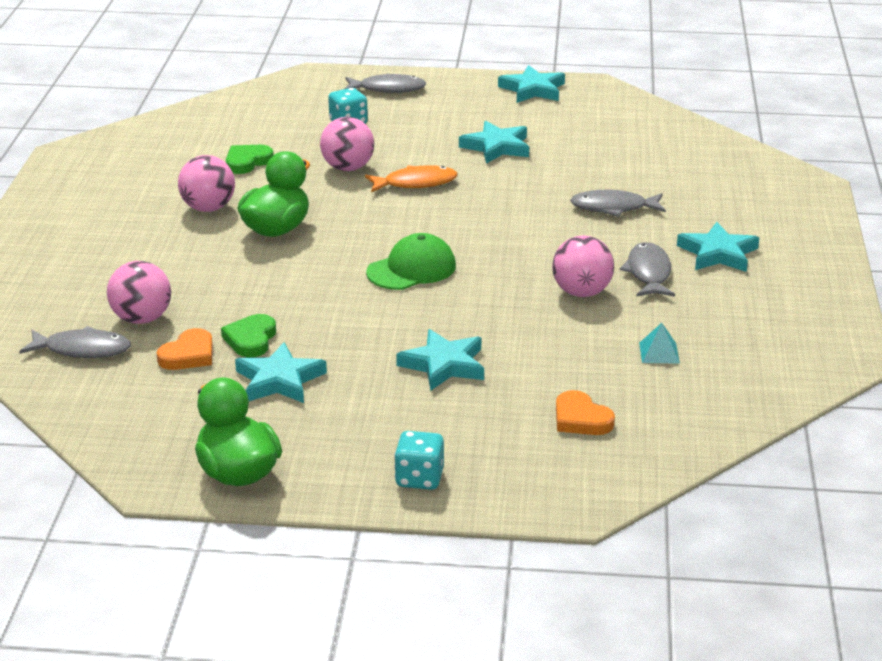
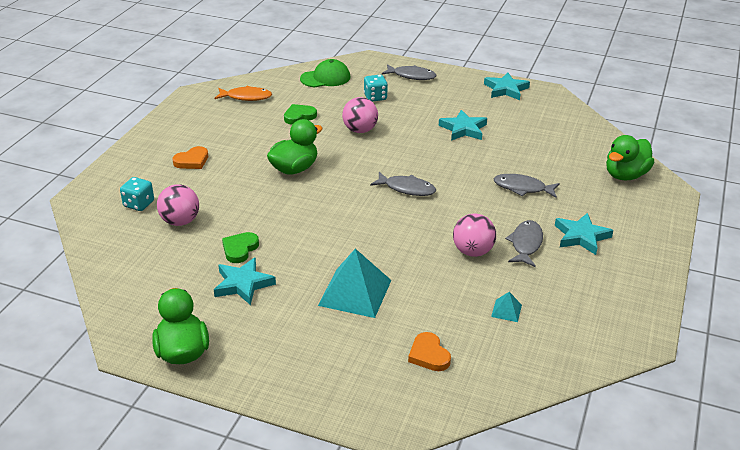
camera: 15 degrees right, 5 degrees up
(82, 350) = (134, 238): grey fish -> grey fish (407, 189)
(188, 355) = (196, 254): orange heart -> orange heart (192, 161)
(208, 208) = (259, 146): pink ball -> none
(411, 269) = (367, 213): green cap -> green cap (325, 78)
(416, 183) = (398, 148): orange fish -> orange fish (246, 97)
(419, 478) = (298, 381): turquoise dice -> turquoise dice (139, 204)
(444, 365) = (355, 292): turquoise star -> turquoise pyramid
(744, 173) = (625, 175): none -> green duck

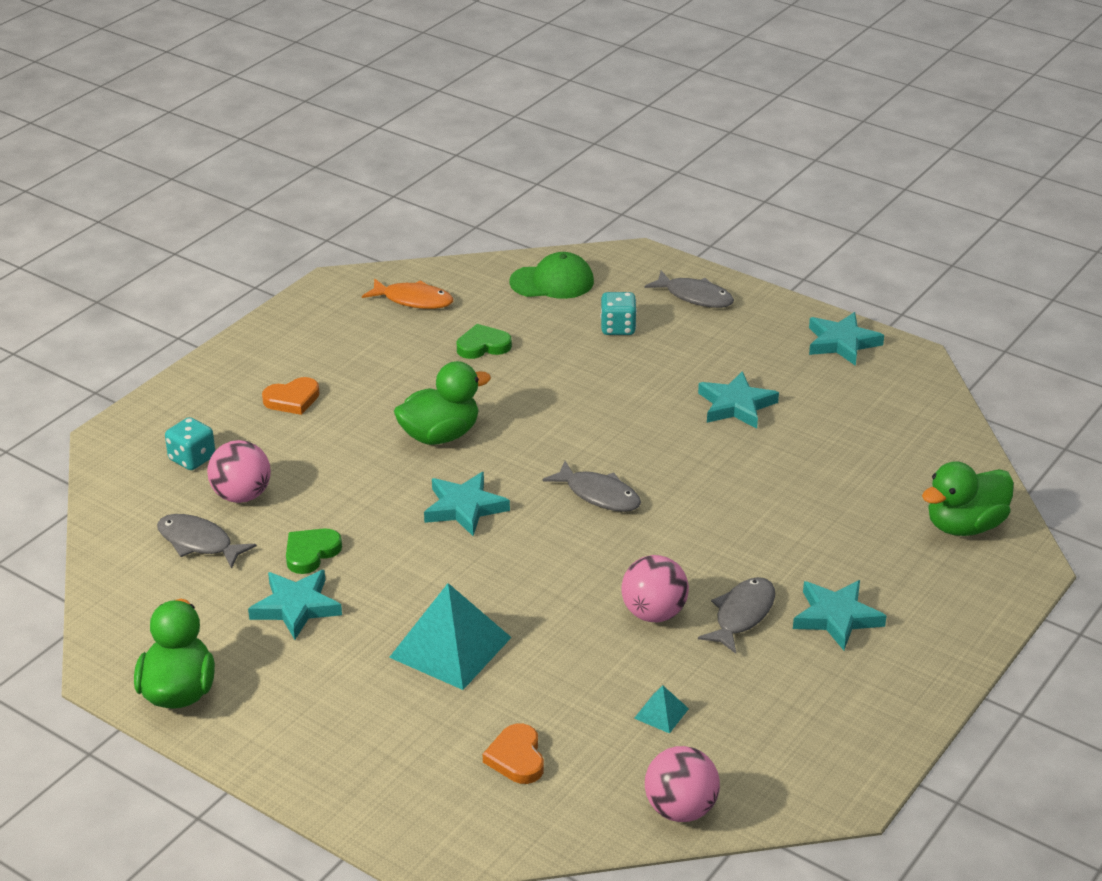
camera: 15 degrees right, 0 degrees up
(327, 208) = (464, 508): none -> turquoise star
(360, 130) = (568, 384): pink ball -> pink ball (680, 809)
(522, 188) = (783, 522): grey fish -> grey fish (199, 542)

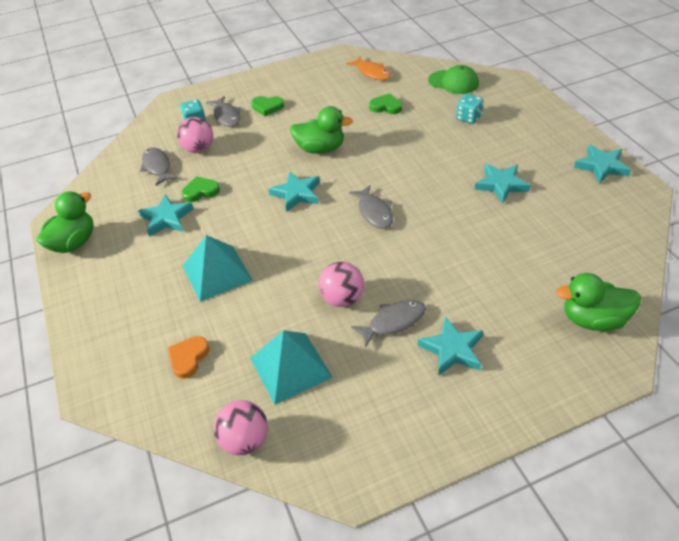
camera: 35 degrees right, 10 degrees up
(292, 399) = (267, 107): orange heart -> green heart
(661, 713) = (290, 367): turquoise pyramid -> turquoise pyramid, size x2.26
(695, 297) = (529, 112): grey fish -> grey fish (226, 116)

